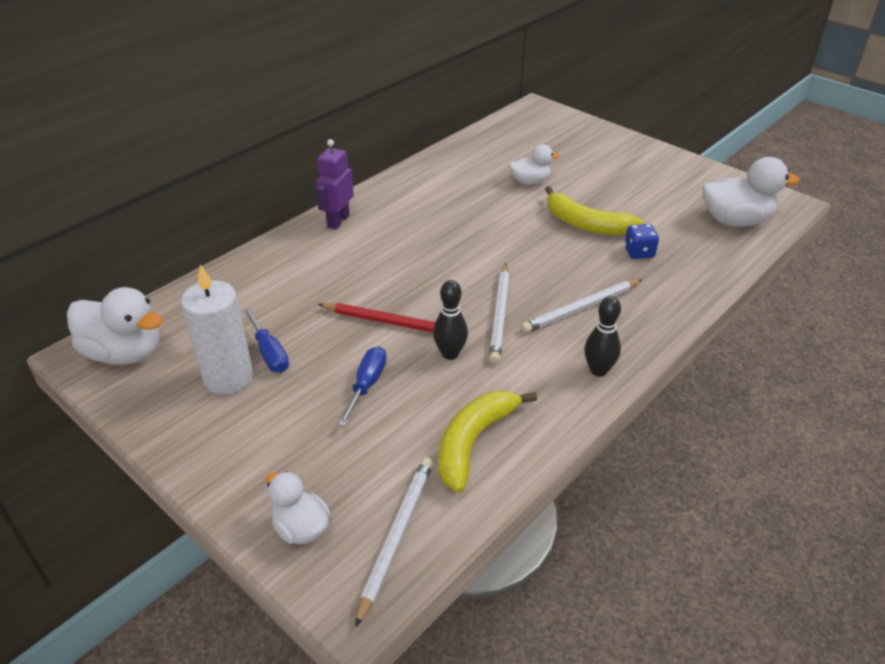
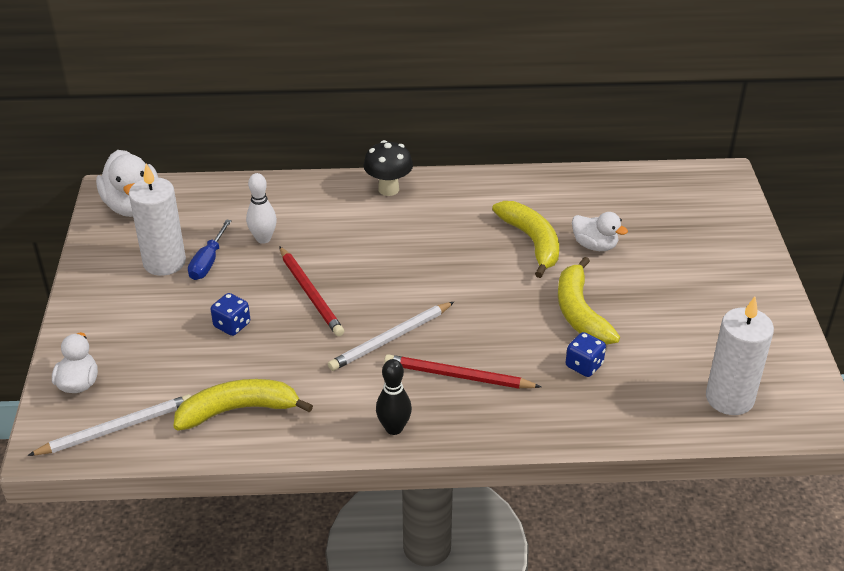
camera: 45 degrees right, 0 degrees up
(291, 308) = (263, 239): none -> white bowling pin
(338, 221) = (388, 189): purple robot -> black mushroom
(367, 385) = (232, 325): blue screwdriver -> blue dice
(450, 354) = (313, 342): black bowling pin -> none
(490, 200) = (532, 242): none -> yellow banana
(581, 308) = (458, 376): white pencil -> red pencil
(735, 221) = (729, 398): white duck -> white candle

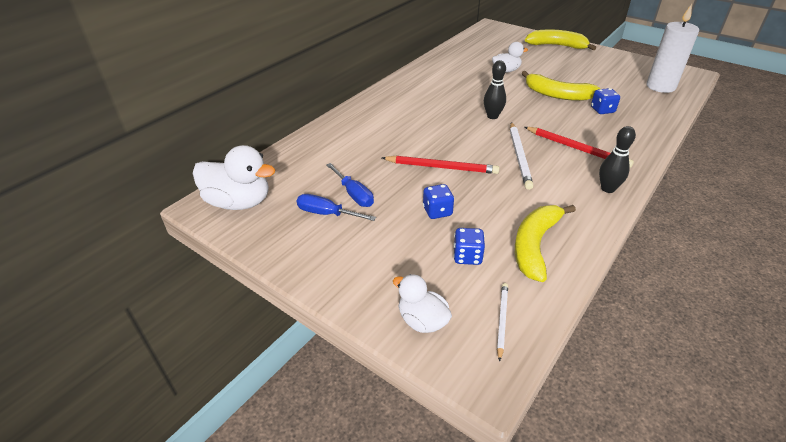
camera: 50 degrees left, 0 degrees up
(116, 428) = (501, 320): white pencil -> white pencil, size x0.58
(164, 262) = (327, 214): white candle -> blue screwdriver
(182, 373) = (467, 256): none -> blue dice
(263, 239) = (360, 162): white bowling pin -> none
(388, 189) = (376, 103): black mushroom -> none
(458, 376) = (577, 148): red pencil -> red pencil turned 105 degrees counterclockwise
(459, 283) = (492, 116): none -> black bowling pin
(532, 242) = (482, 84): yellow banana -> yellow banana (556, 46)

